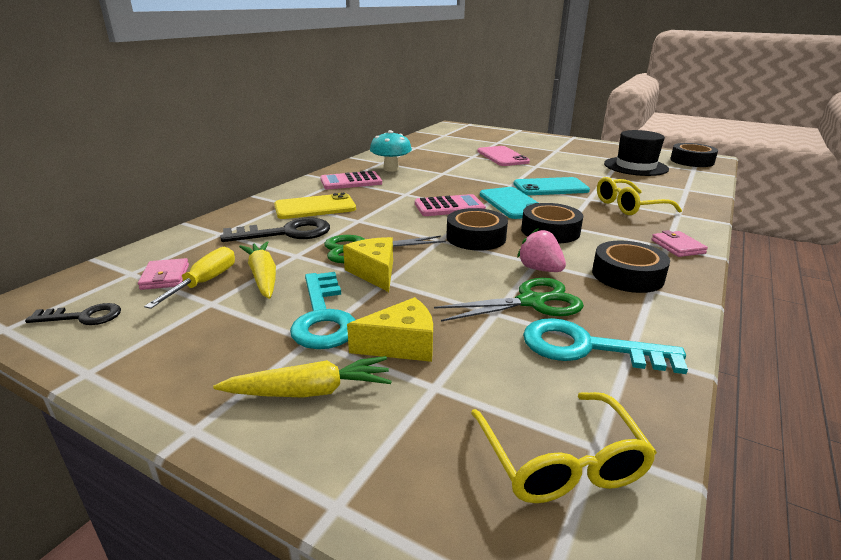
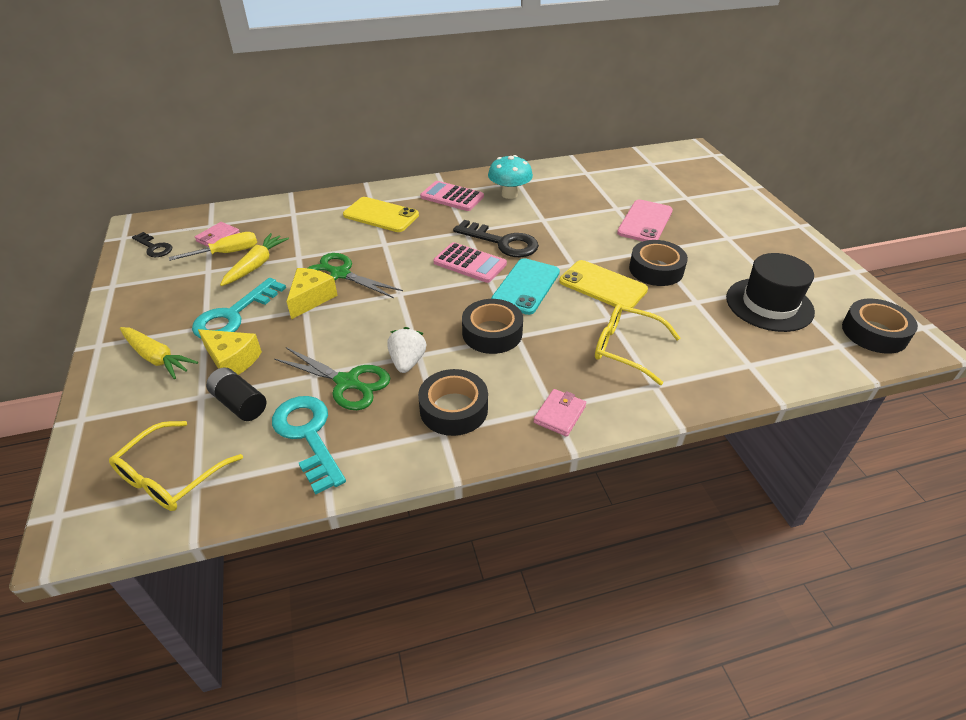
camera: 45 degrees right, 15 degrees up
(286, 233) = (324, 233): black key -> black key (502, 242)
(476, 237) = (426, 306): black tape -> black tape (656, 269)
(484, 367) = (239, 404): none -> black battery
(540, 269) = (407, 362): pink strawberry -> white strawberry
(550, 187) = (602, 285): turquoise phone -> yellow phone

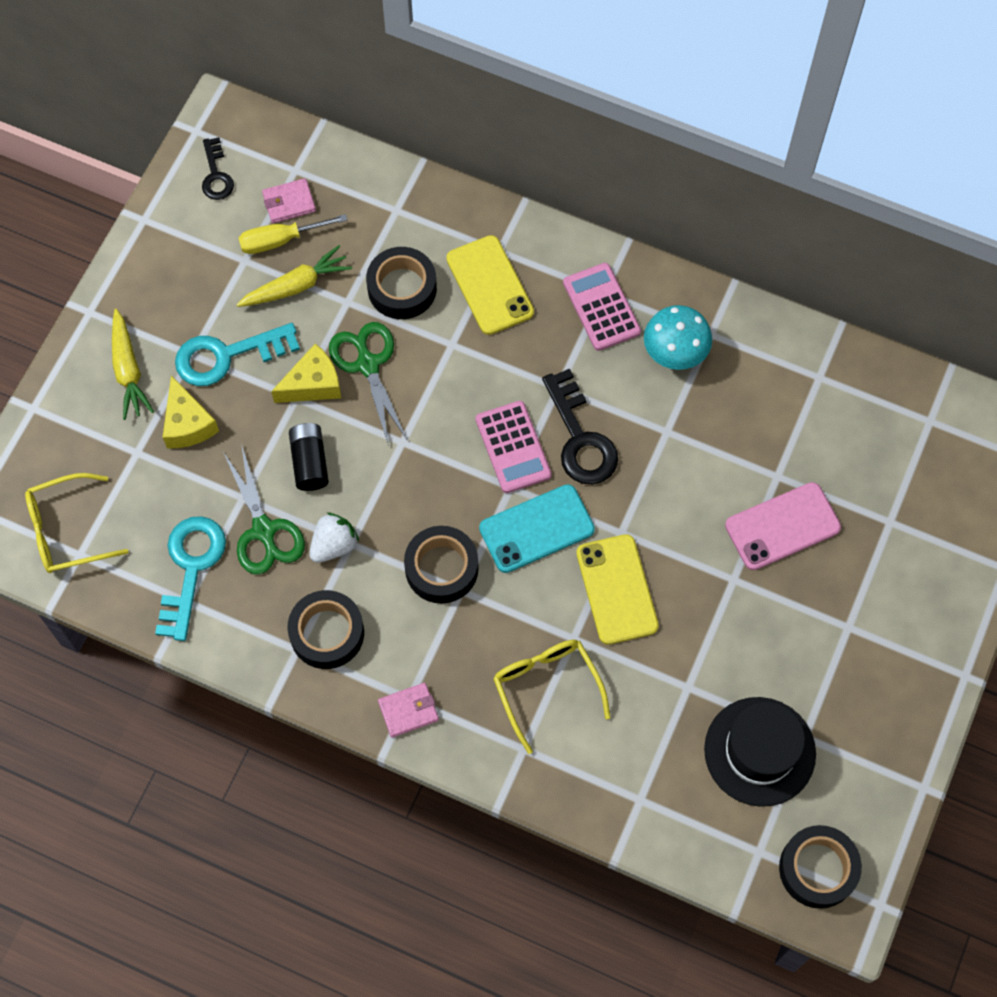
camera: 40 degrees right, 25 degrees up
(227, 253) = (281, 240): yellow screwdriver -> yellow screwdriver turned 150 degrees clockwise
(239, 404) = (161, 487): black battery -> black battery (309, 462)
(656, 269) = (701, 611): black tape -> black tape (402, 288)

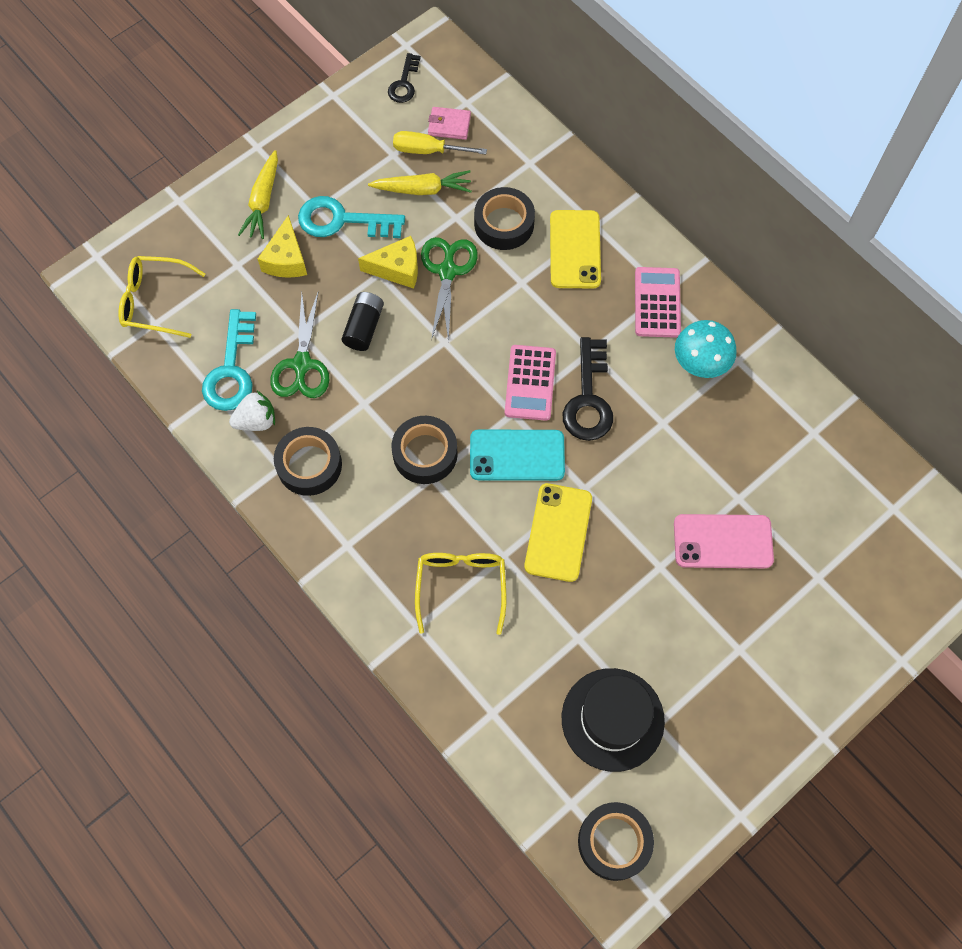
camera: 25 degrees right, 0 degrees up
(191, 568) = (231, 369): turquoise key -> turquoise key turned 150 degrees clockwise
(334, 545) = (350, 399): white strawberry -> white strawberry (256, 421)
(408, 711) = (341, 554): pink wallet -> none

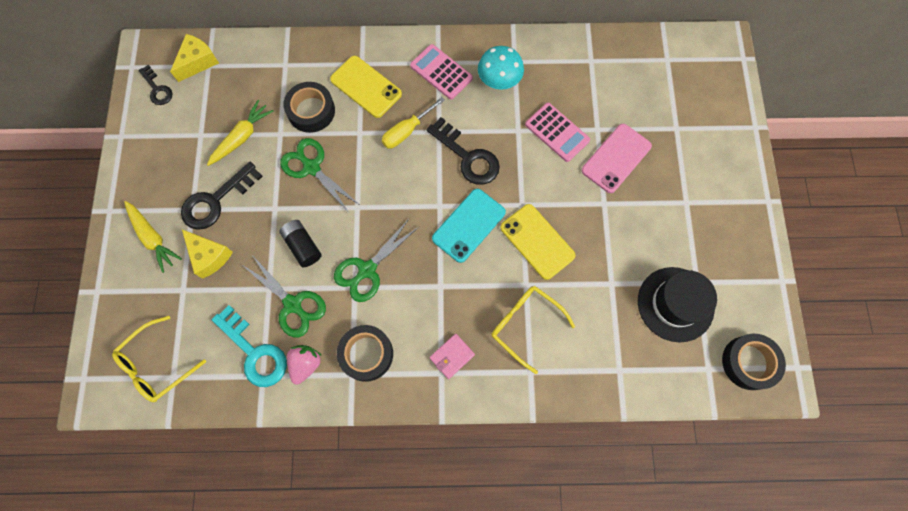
camera: 50 degrees left, 5 degrees up
(256, 421) = (305, 364): white strawberry -> pink strawberry
(342, 221) = (216, 200): turquoise key -> black key
(390, 400) = (367, 270): none -> green scissors
(397, 269) = (281, 195): yellow cheese -> yellow cheese (198, 62)
(425, 453) = (421, 277): black tape -> none
(428, 150) = (219, 113): yellow screwdriver -> yellow screwdriver (407, 131)
(449, 125) = (213, 87): pink wallet -> pink wallet (452, 356)
(530, 383) = (429, 180): pink calculator -> pink calculator (557, 132)

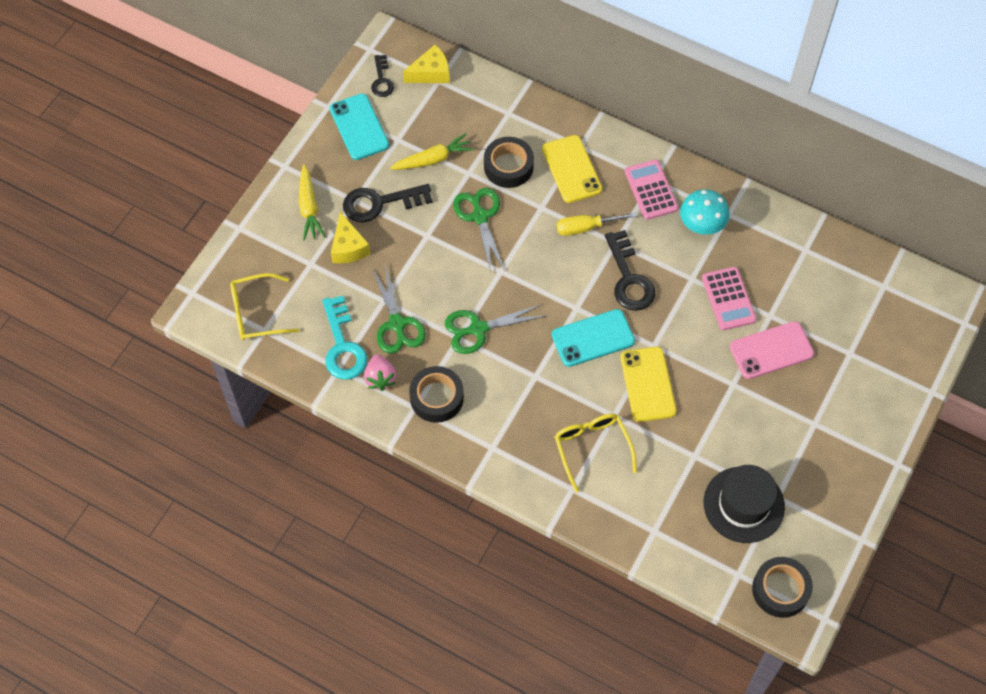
camera: 30 degrees right, 10 degrees down
(159, 141) = (359, 127): none -> turquoise phone
(302, 246) = (433, 280): black battery -> none
(305, 364) = (380, 378): pink strawberry -> pink strawberry turned 120 degrees clockwise
(452, 356) = (510, 439): pink wallet -> none

